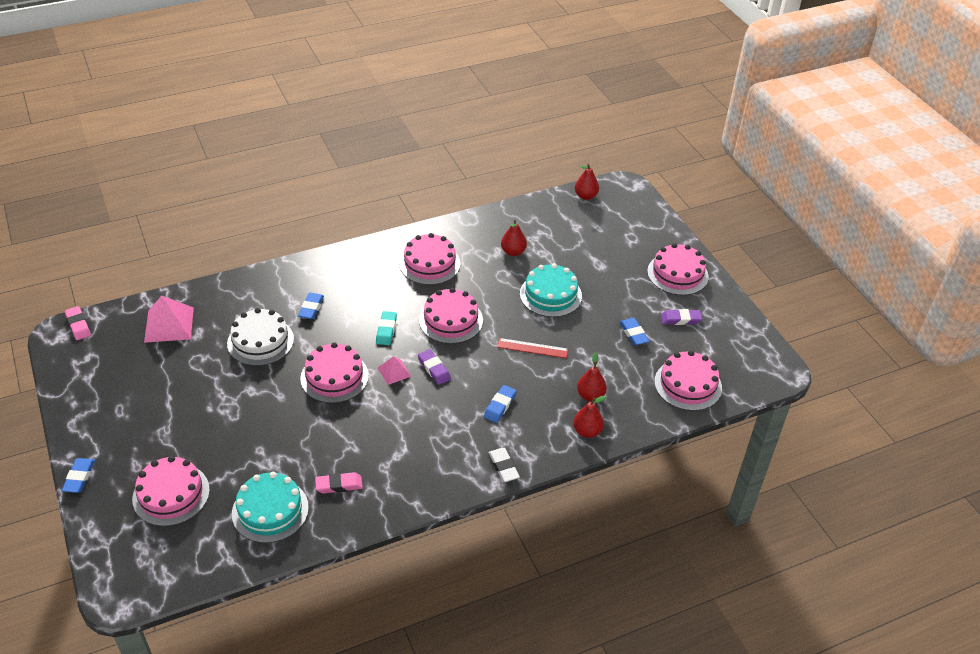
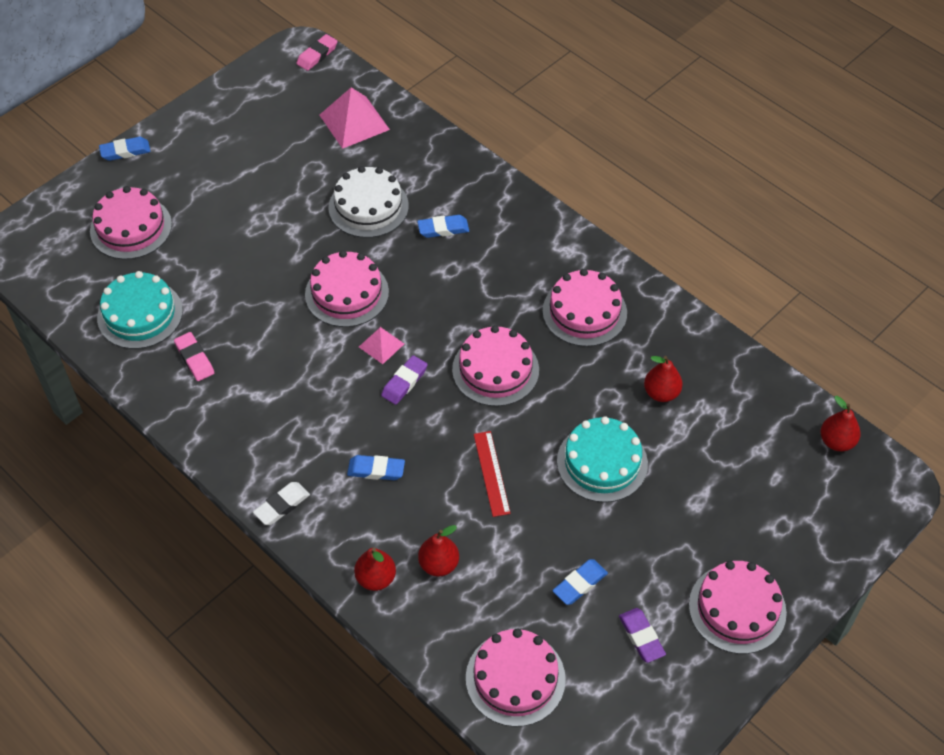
camera: 70 degrees right, 10 degrees up
(386, 330) = (444, 312): turquoise eraser -> none

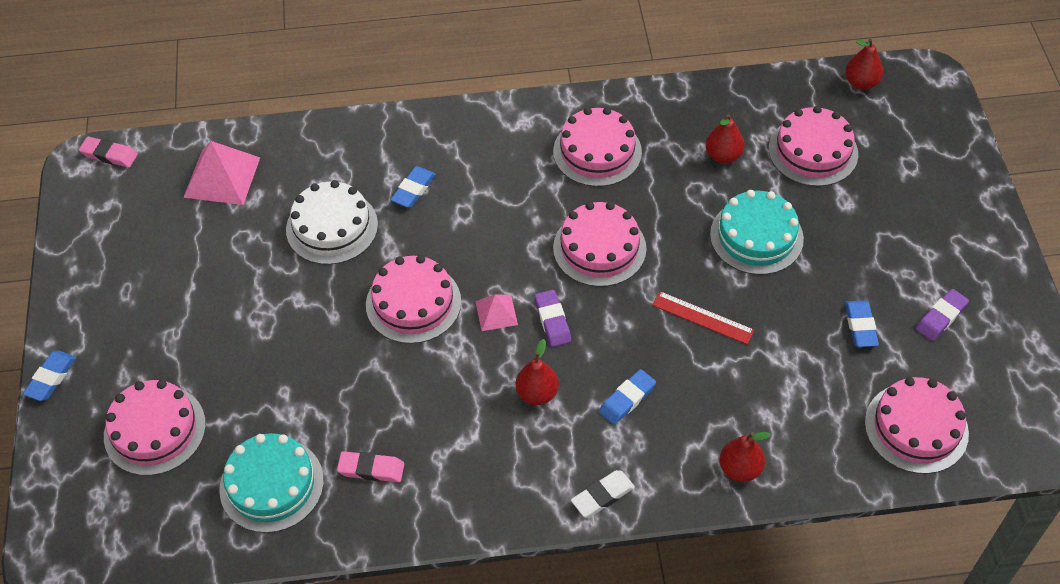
camera: 50 degrees left, 0 degrees up
(282, 505) = (602, 496): white eraser -> white eraser turned 60 degrees clockwise
(317, 55) = (109, 155): pink eraser -> pink eraser turned 60 degrees counterclockwise
(439, 564) = (763, 413): red pear -> red pear (537, 393)
(641, 637) = (941, 317): purple eraser -> purple eraser turned 60 degrees counterclockwise
(737, 608) = (961, 240): pink cake -> pink cake (813, 151)

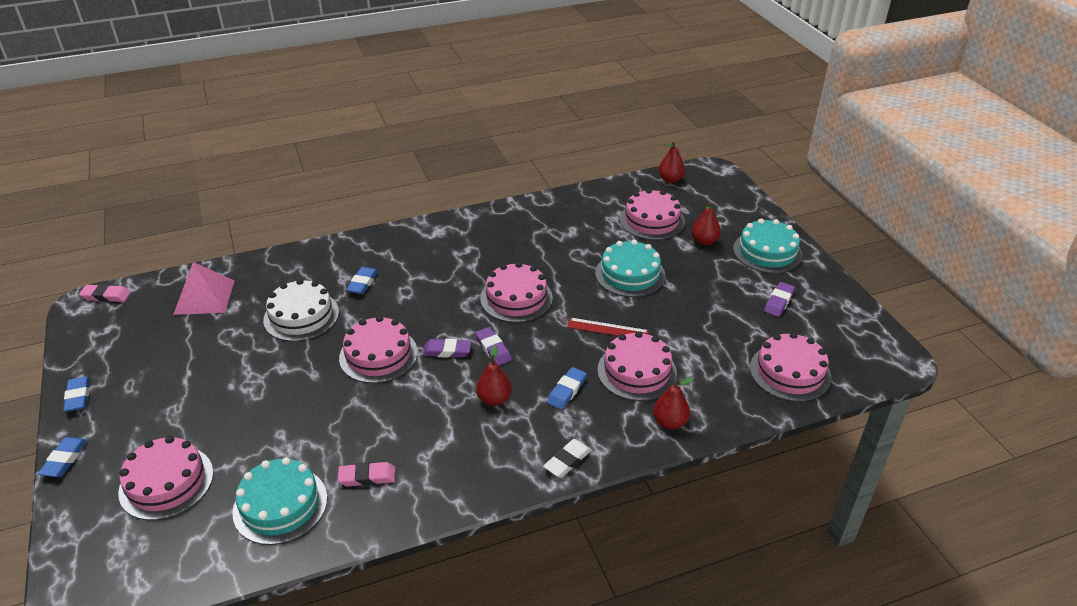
camera: 15 degrees left, 15 degrees down
(496, 313) = (447, 351): pink pyramid -> purple eraser
(597, 152) = (497, 241): pink cake -> pink cake (637, 371)
(723, 156) = (590, 231): red pear -> red pear (704, 241)
(860, 326) = (724, 316): blue eraser -> blue eraser (78, 396)
(955, 232) = (767, 252): none -> turquoise cake

